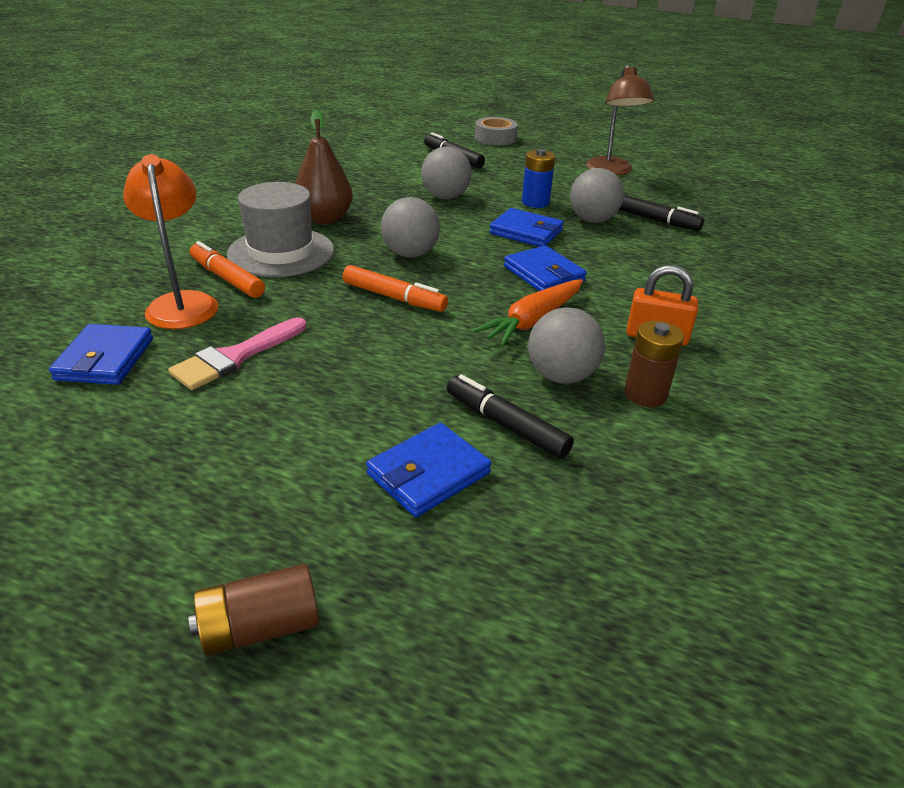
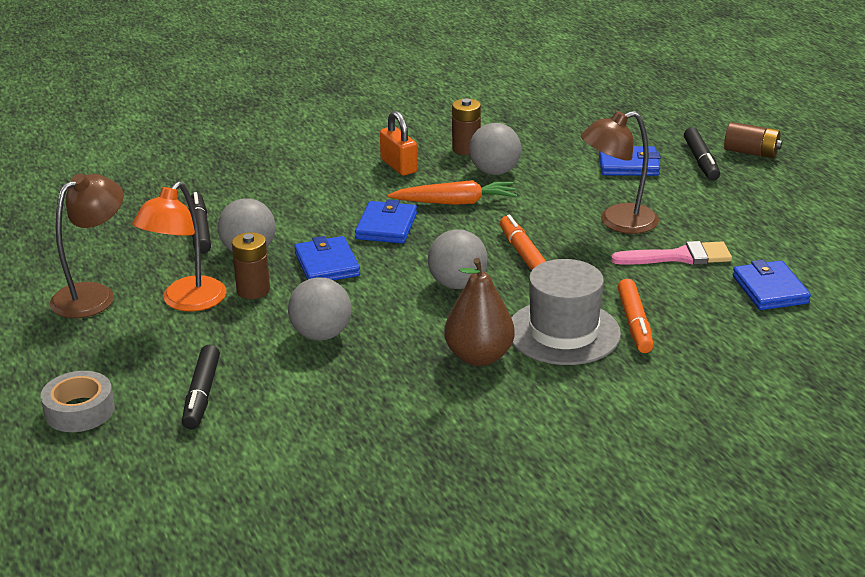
camera: 135 degrees left, 5 degrees down
(105, 359) = (770, 289): blue wallet -> blue wallet turned 60 degrees counterclockwise
(182, 303) = (688, 314): orange lamp -> orange lamp (186, 302)
(344, 371) = (617, 222): none -> brown lamp
(506, 425) = (562, 166): black marker -> black marker (701, 161)
(535, 202) = (253, 290): blue battery -> brown battery

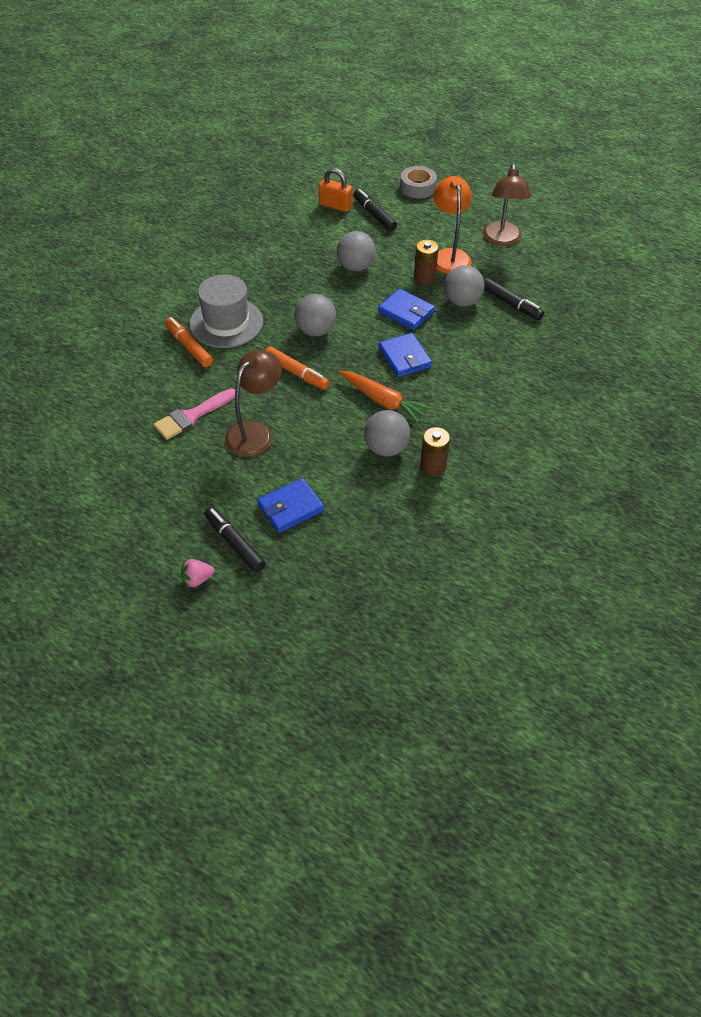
camera: 145 degrees right, 20 degrees up
(398, 166) = (460, 421): orange padlock -> orange padlock (335, 206)
(455, 202) = (383, 401): orange carrot -> orange carrot turned 105 degrees counterclockwise
(479, 357) = (260, 288): brown pear -> none
(751, 152) = (197, 579): brown battery -> pink strawberry
(770, 289) = (116, 411): blue wallet -> none

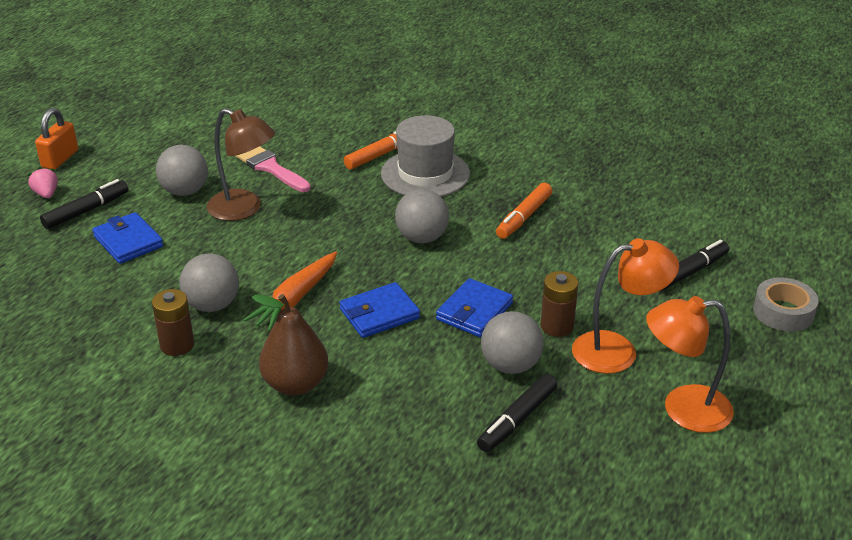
camera: 85 degrees right, 15 degrees down
(296, 373) = (343, 229): orange marker -> orange marker (524, 217)
(335, 206) = (695, 236): orange padlock -> orange padlock (60, 159)
(356, 267) = (561, 262): grey ball -> grey ball (185, 191)
(477, 401) = (295, 384): none -> brown pear
(502, 240) = (683, 409): brown lamp -> orange lamp

